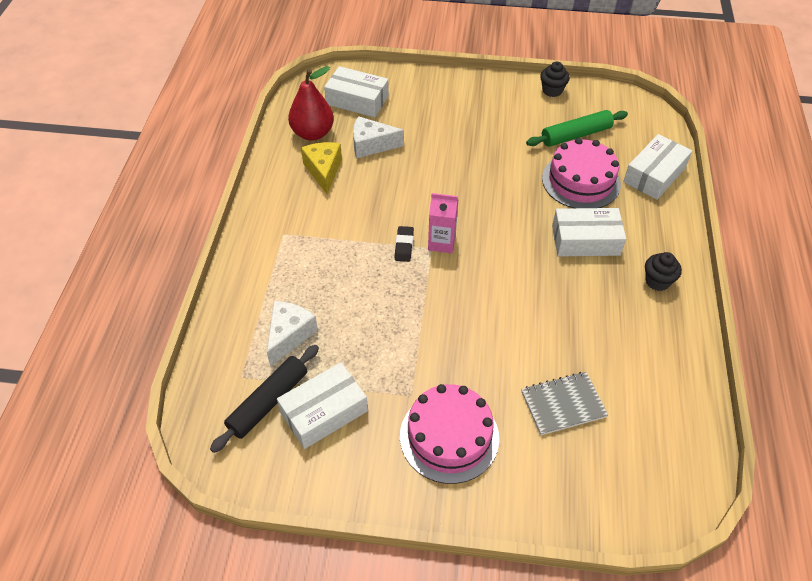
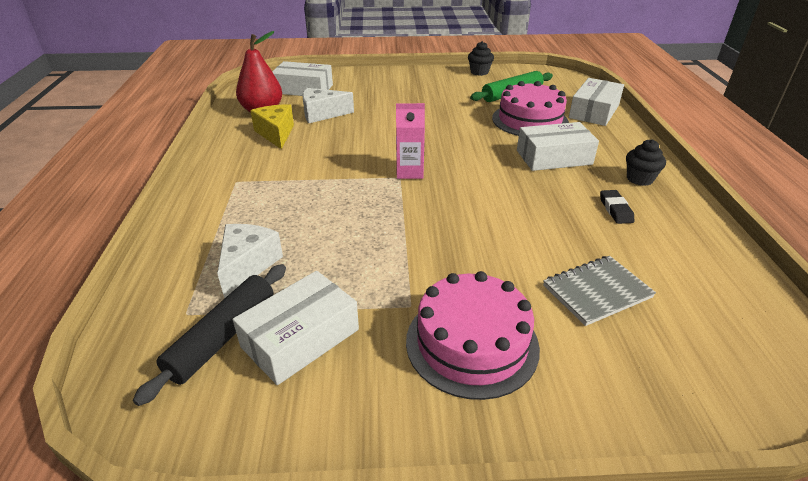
camera: 10 degrees left, 15 degrees down
(404, 246) = (370, 178): black eraser -> black eraser (615, 209)

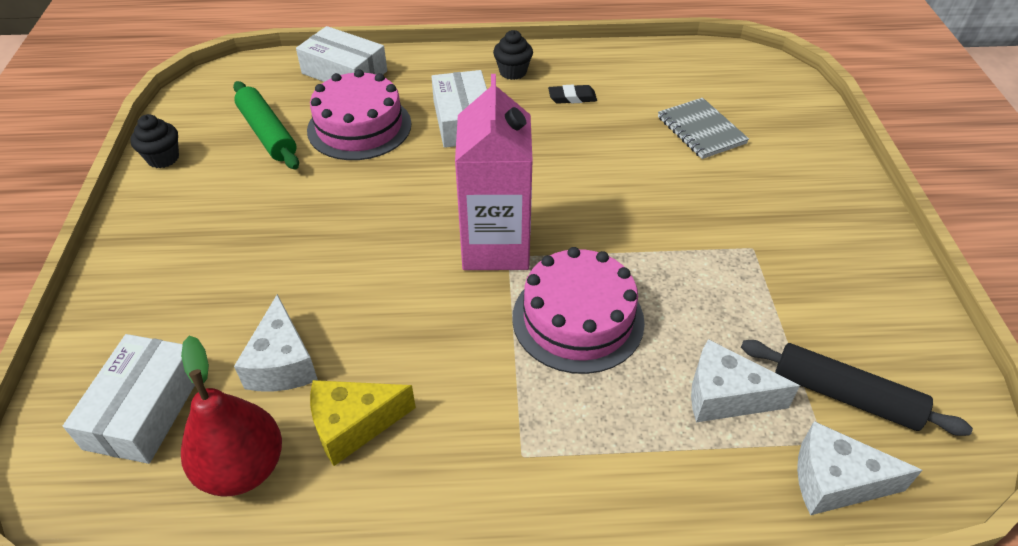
camera: 90 degrees left, 10 degrees up
(150, 313) = (835, 482): none -> white cheese
(300, 338) = (823, 328): white box -> none
(409, 172) = (495, 246): pink carton -> pink carton, size x1.81
(472, 343) = (787, 209): pink cake -> pink cake (578, 319)

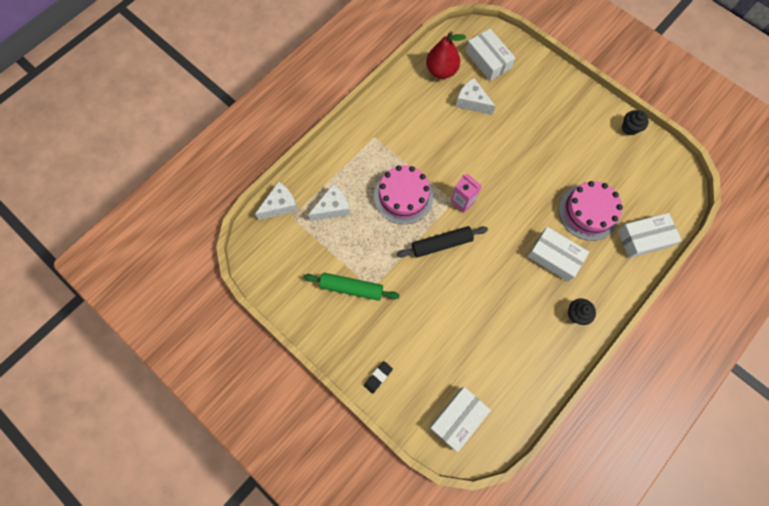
camera: 135 degrees right, 25 degrees up
(267, 133) = (615, 174): green rolling pin -> green rolling pin (351, 288)
(353, 425) = (428, 104): yellow cheese -> none
(495, 246) = (462, 201): pink carton -> pink carton, size x0.55
(572, 97) = (529, 320): black eraser -> black eraser (378, 377)
(701, 130) = (451, 351): grey notebook -> none
(752, 86) = (458, 418): none -> white box
(845, 395) = (295, 242): black rolling pin -> black rolling pin (441, 244)

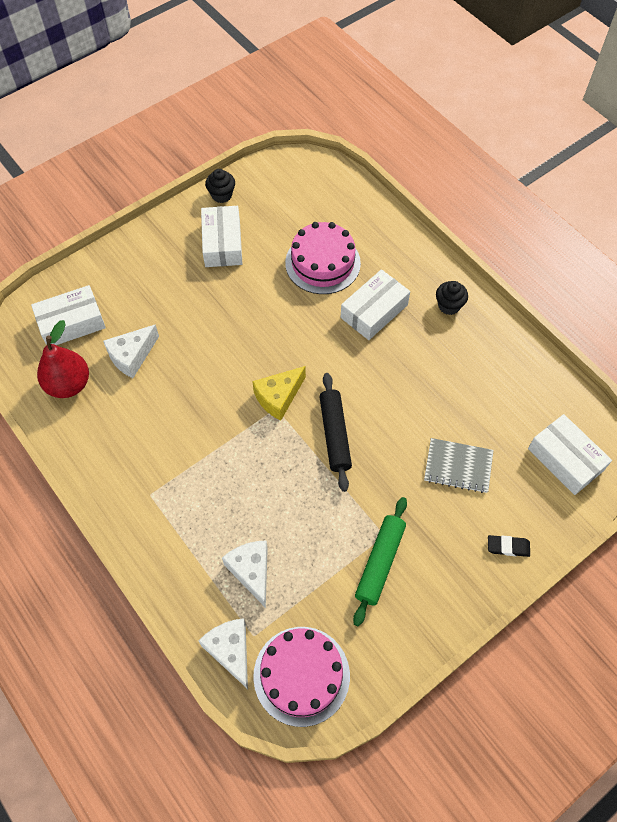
camera: 80 degrees left, 10 degrees down
(378, 377) = (508, 547): black eraser -> black eraser turned 45 degrees counterclockwise
(403, 196) = (254, 470): pink cake -> pink cake (301, 675)
(434, 335) = (458, 466): none -> grey notebook
(462, 201) = (278, 397): pink carton -> yellow cheese
(644, 238) = (366, 218): white box -> white box (222, 243)

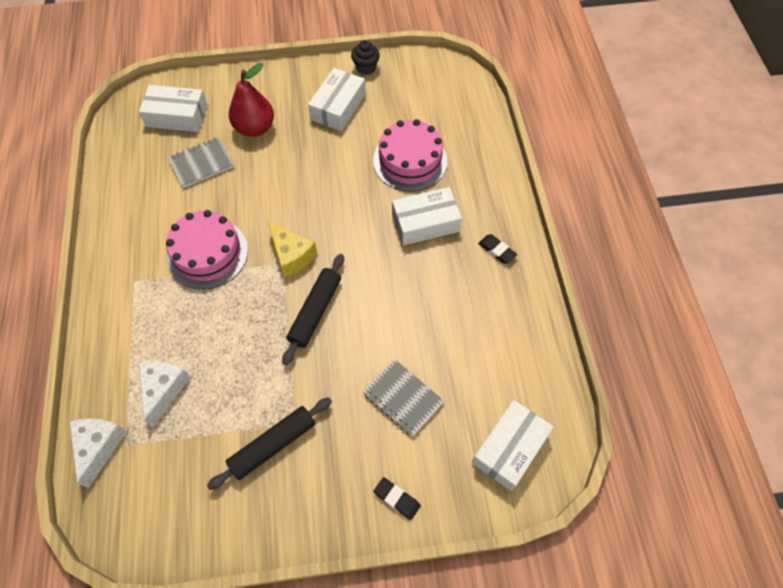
camera: 30 degrees right, 0 degrees up
(69, 384) = (140, 162): red pear -> red pear (255, 128)
(132, 356) = (202, 164): white cheese -> grey notebook
(278, 397) = (291, 255): yellow cheese -> yellow cheese turned 120 degrees counterclockwise
(301, 675) = (138, 504): pink cake -> pink cake (207, 253)
(379, 563) = (273, 445): green rolling pin -> black rolling pin
(449, 306) = (497, 250): black cupcake -> black eraser
(565, 459) = (509, 448): white box -> white box turned 45 degrees clockwise

